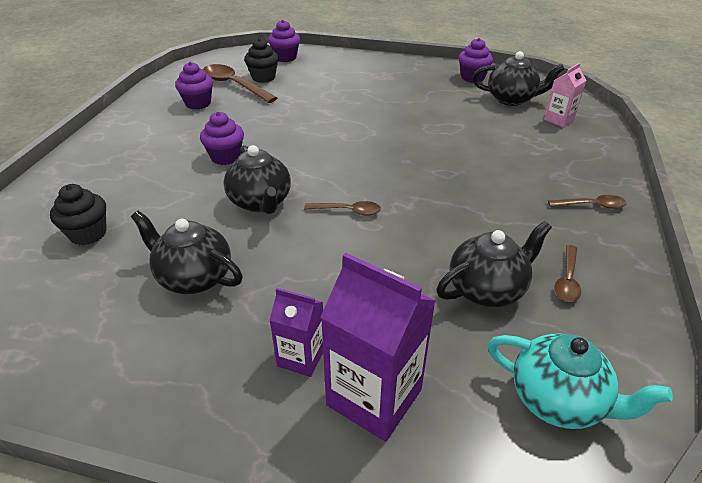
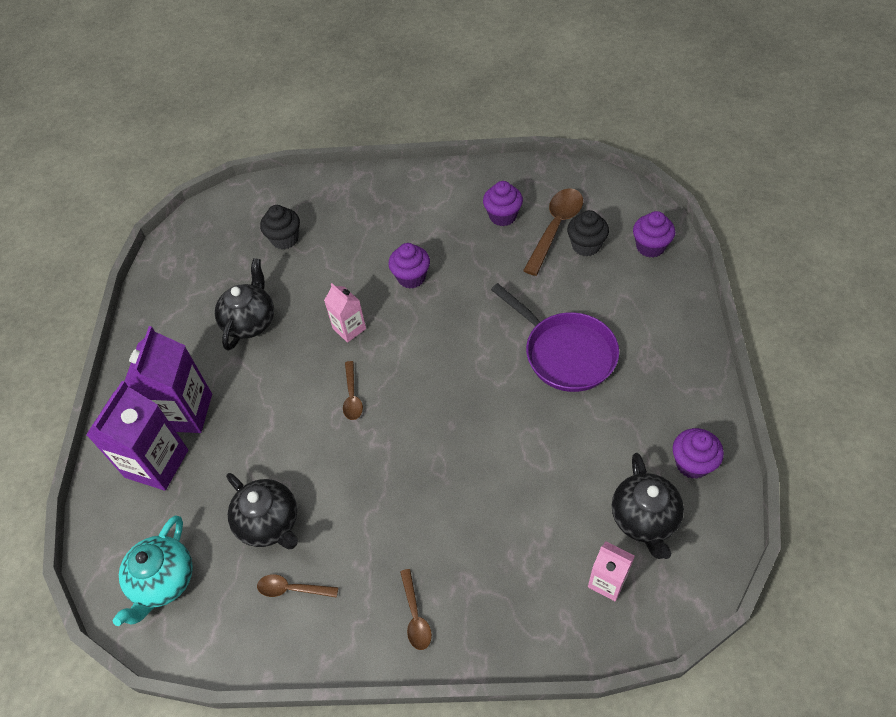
camera: 80 degrees right, 15 degrees up
(260, 202) = (349, 328): black teapot -> pink carton
(301, 357) = (185, 412): purple carton -> purple carton, size x1.78
(360, 102) = (565, 353): none -> purple pan

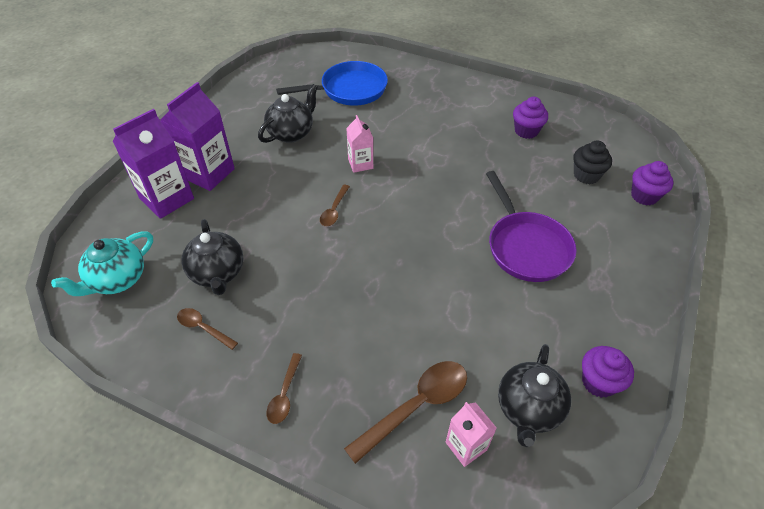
camera: 20 degrees right, 5 degrees down
(285, 239) = (349, 90): black cupcake -> blue pan
(411, 277) = (428, 147): purple cupcake -> none
(555, 228) = (566, 154): brown spoon -> brown spoon (416, 406)

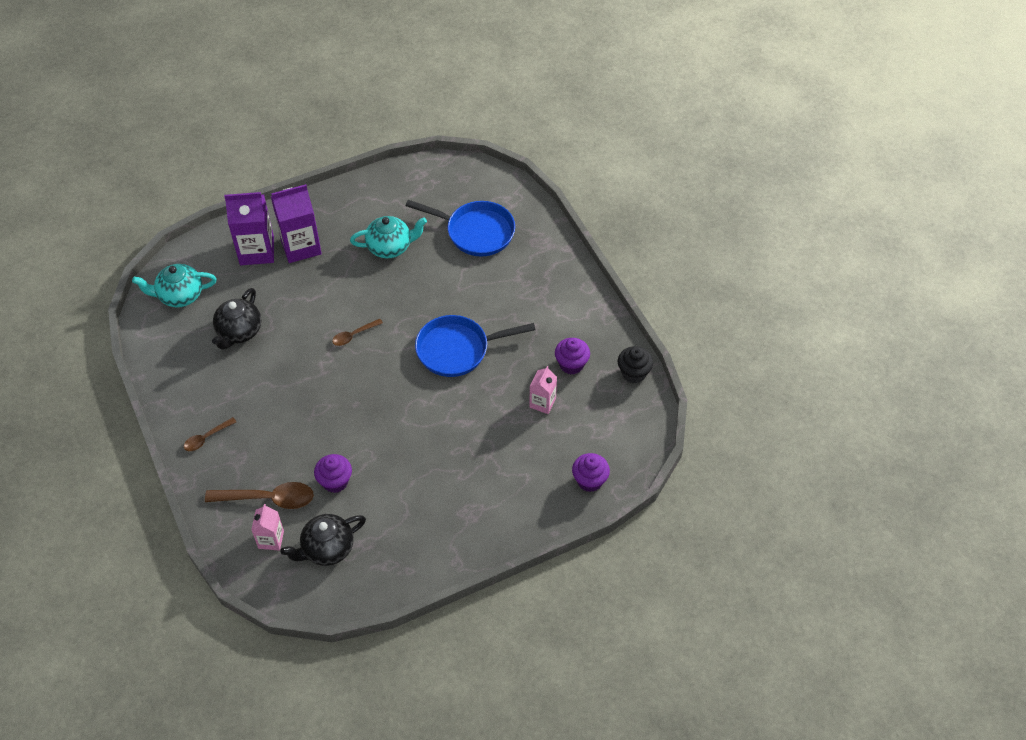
camera: 40 degrees right, 5 degrees up
(203, 328) = (200, 364): brown spoon -> none
(291, 133) = (390, 247): black teapot -> turquoise teapot
(360, 164) = (411, 308): pink carton -> pink carton (542, 403)
(433, 170) = (457, 349): none -> blue pan
(526, 247) = (451, 454): purple pan -> none
(586, 175) = (568, 434): black cupcake -> black cupcake (633, 373)
(598, 382) = (386, 567): purple cupcake -> purple cupcake (335, 481)

